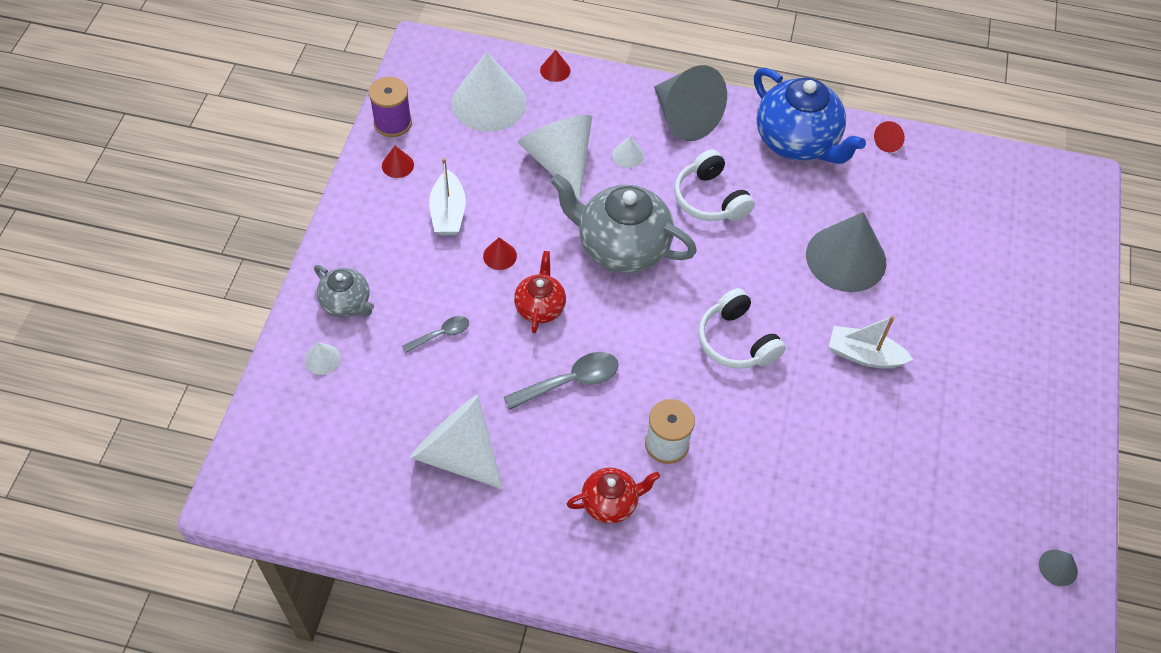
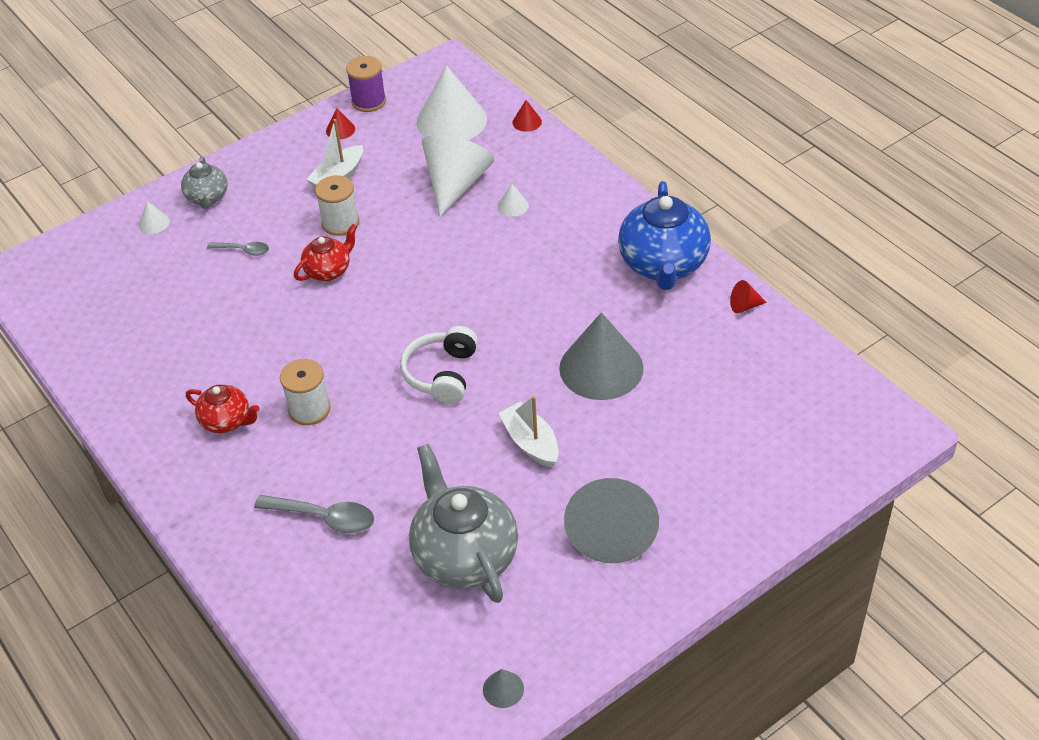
camera: 45 degrees right, 10 degrees down
(458, 453) = (168, 329): white cone -> none
(500, 256) = (340, 223): red cone -> white spool
(570, 382) = (292, 329): grey spoon -> grey spoon (324, 518)
(621, 247) = (433, 264): grey teapot -> grey teapot (464, 556)
(684, 117) = (589, 202): grey cone -> grey cone (611, 531)
(710, 199) = (541, 268): white headphones -> none

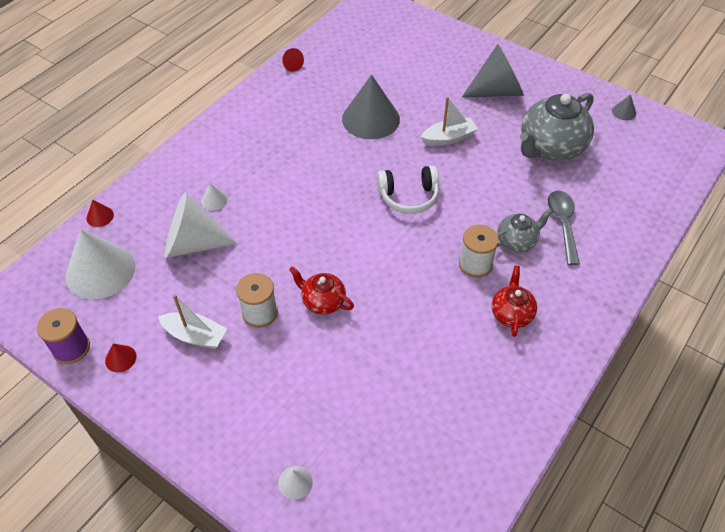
camera: 110 degrees left, 5 degrees up
(207, 198) = (246, 444): grey teapot -> grey teapot (517, 241)
(243, 250) = (315, 379): grey spoon -> none
(530, 442) = (449, 138): white boat -> white boat turned 150 degrees counterclockwise
(663, 265) = (263, 107): blue teapot -> none

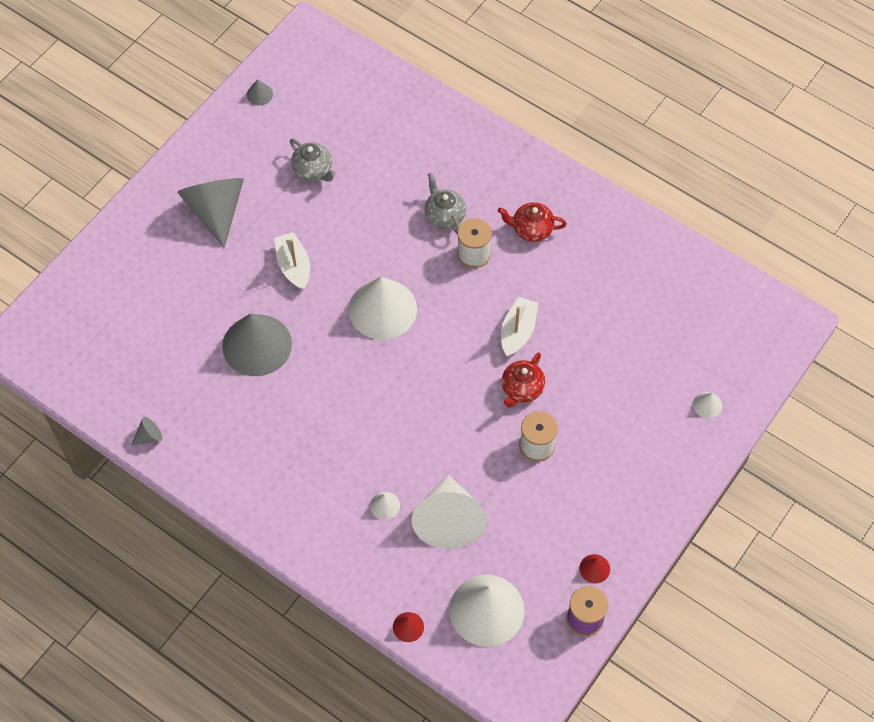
camera: 90 degrees left, 10 degrees up
(195, 336) = (566, 502): white boat -> white boat (518, 331)
(292, 65) = (149, 436): red cone -> grey cone
(408, 196) = (382, 309): white headphones -> white cone
(550, 148) = (313, 170): grey teapot -> grey teapot, size x0.54
(563, 224) = (422, 174): grey spoon -> none

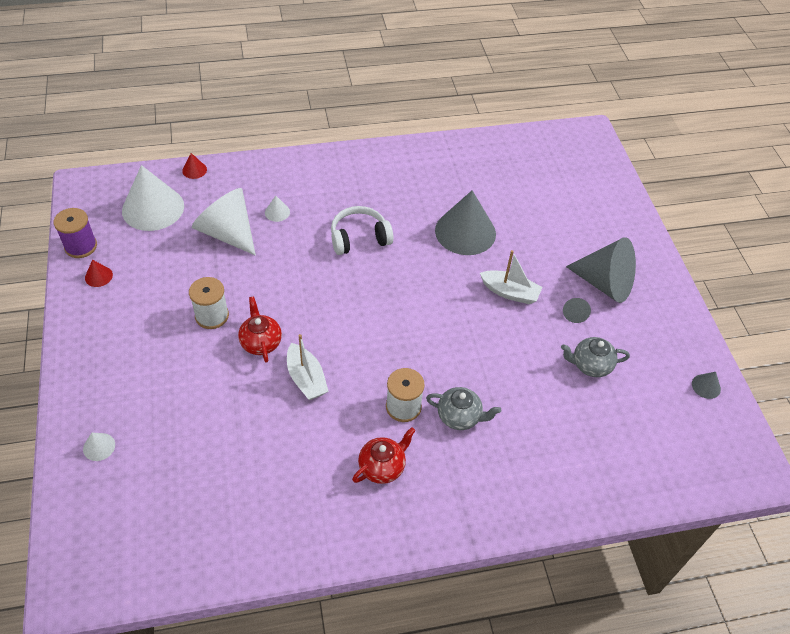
camera: 130 degrees right, 10 degrees down
(149, 436) = (455, 147): grey cone -> grey cone (574, 314)
(347, 415) = (359, 238): none -> white headphones
(382, 309) = (418, 315): white cone -> none

